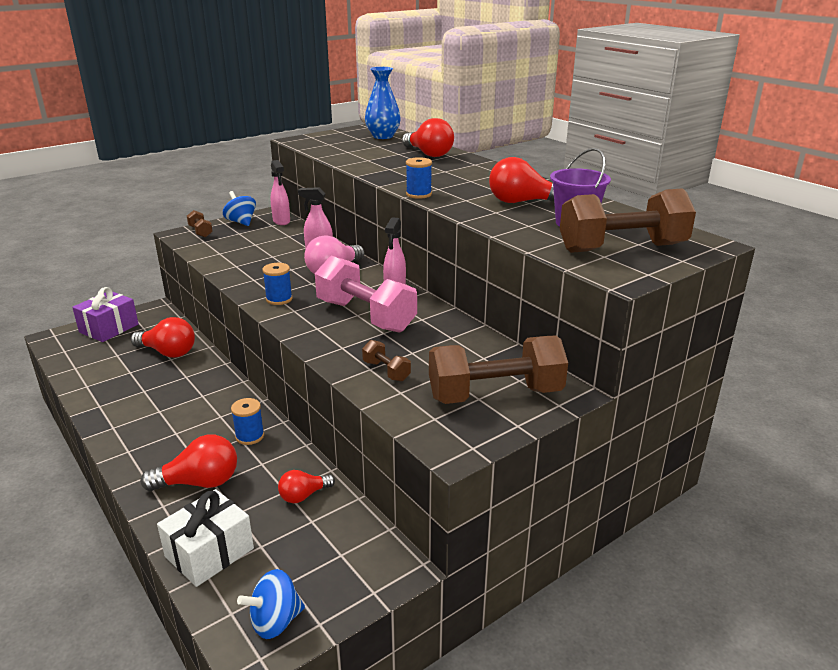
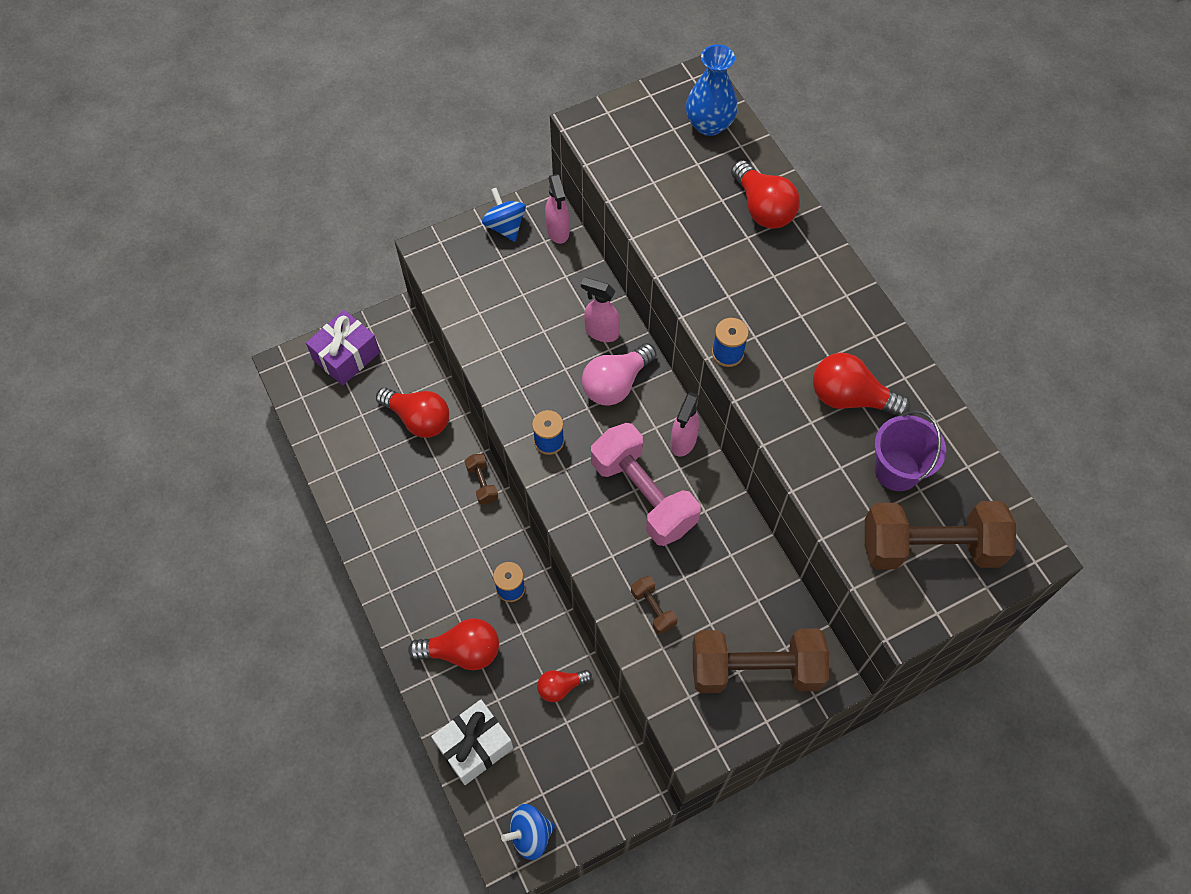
camera: 10 degrees right, 35 degrees up
(200, 232) = (454, 248): brown dumbbell -> brown dumbbell (482, 483)

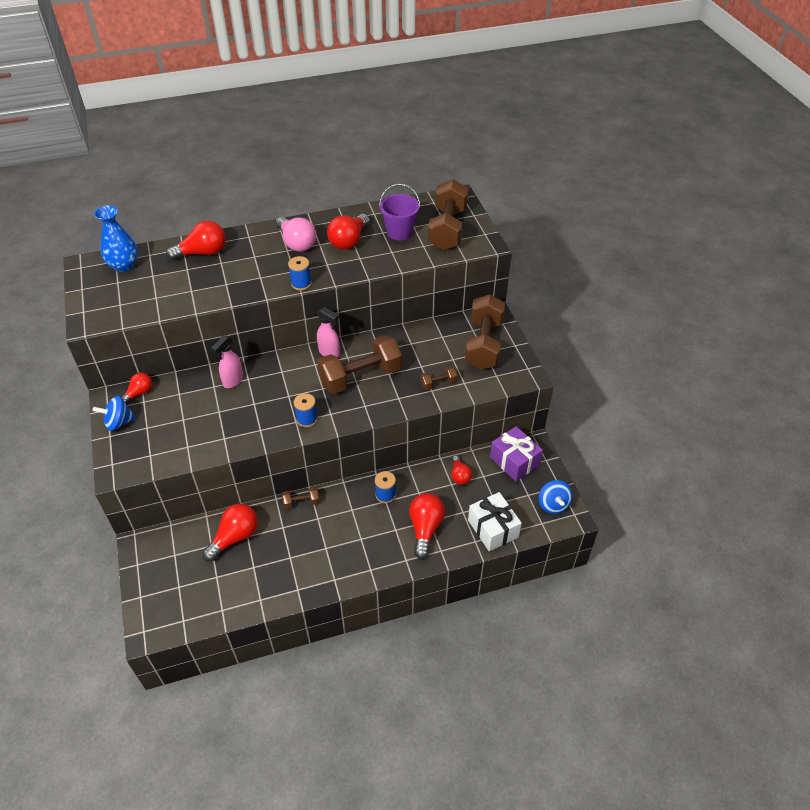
camera: 80 degrees left, 15 degrees down
(346, 356) = (158, 583): purple gift -> purple gift (514, 461)
(558, 231) = (139, 393): pink spray bottle -> red light bulb
(616, 384) = (276, 379): pink light bulb -> pink light bulb (297, 243)
(643, 495) = (360, 377): pink dumbbell -> brown dumbbell

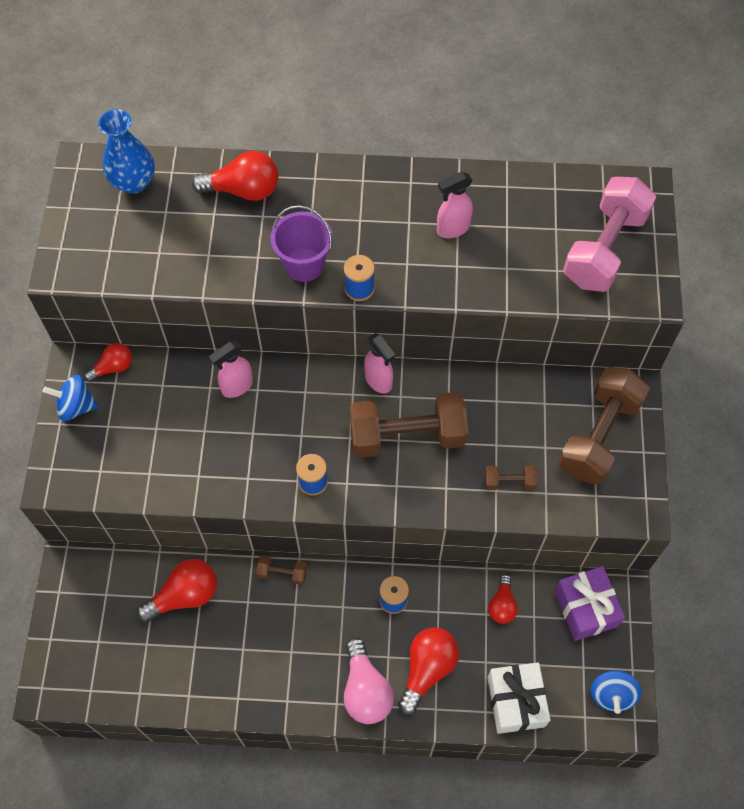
camera: 20 degrees right, 15 degrees up
(297, 243) = (377, 211): pink light bulb -> pink light bulb (365, 690)
(349, 241) = (452, 229): red light bulb -> pink spray bottle
(399, 232) = (531, 234): purple bucket -> purple bucket (304, 265)
(447, 229) = (604, 249): brown dumbbell -> pink dumbbell

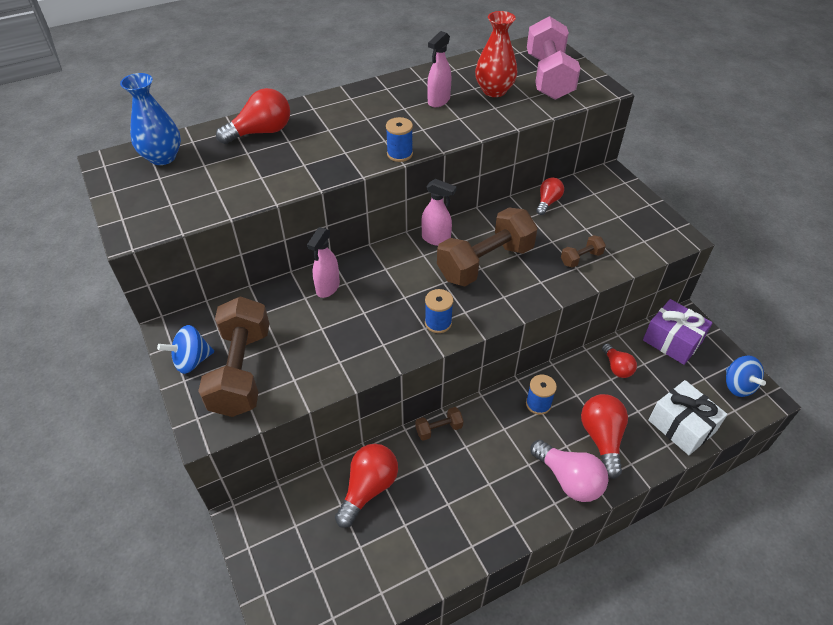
camera: 30 degrees left, 15 degrees down
(113, 367) = (209, 319): red light bulb -> red light bulb (548, 202)
(304, 265) = (345, 156): purple bucket -> none
(525, 241) = (494, 91): none -> red vase
(599, 436) = (614, 208): brown dumbbell -> brown dumbbell (242, 371)

